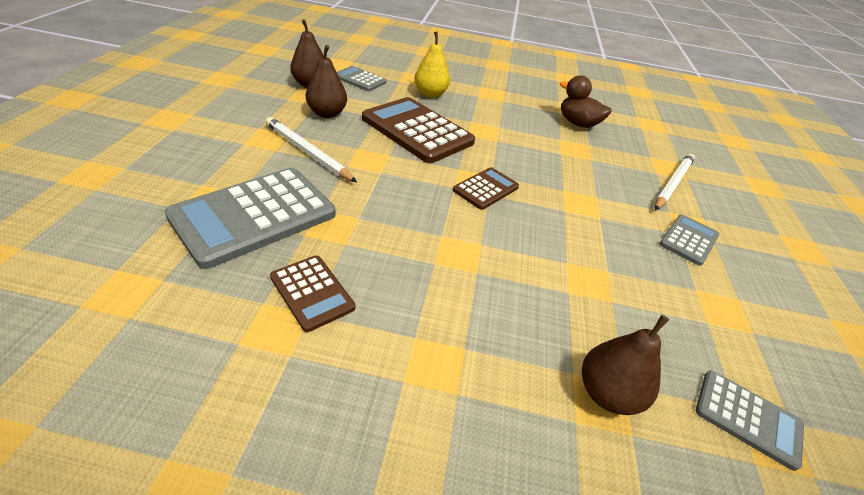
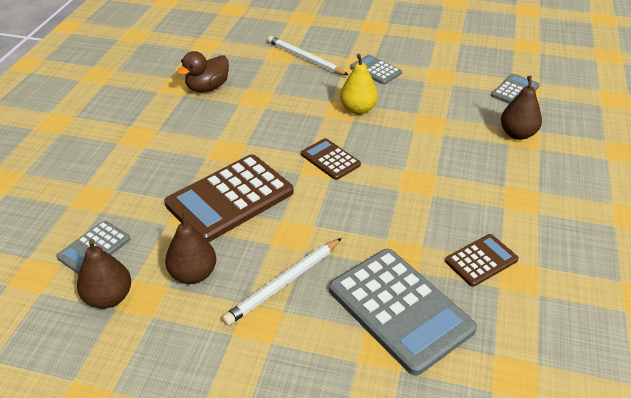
camera: 80 degrees left, 0 degrees up
(430, 94) = (140, 185): yellow pear -> yellow pear (358, 109)

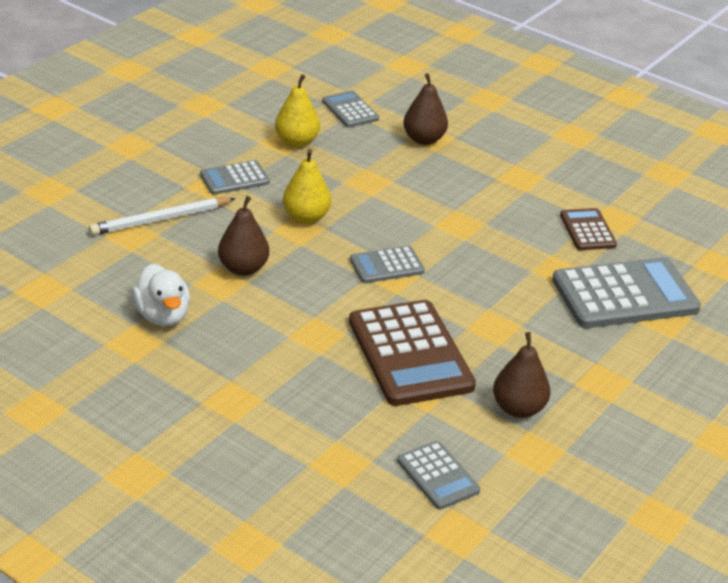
camera: 70 degrees left, 5 degrees down
(109, 298) = (524, 477): brown pear -> brown pear (243, 268)
(207, 87) = (163, 316): brown duck -> white duck
(284, 283) = (560, 352): white pencil -> none
(330, 159) = (386, 266): brown calculator -> grey calculator
(446, 81) = (296, 142): none -> yellow pear

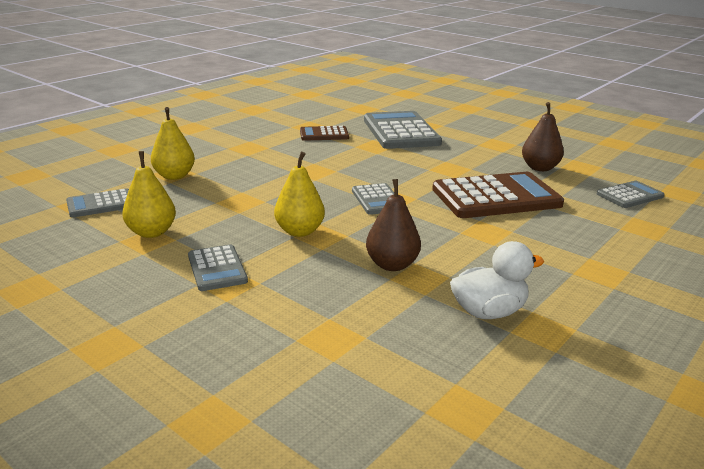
camera: 85 degrees left, 10 degrees down
(161, 219) = (298, 317): white pencil -> none
(424, 139) = (174, 176): brown pear -> yellow pear

